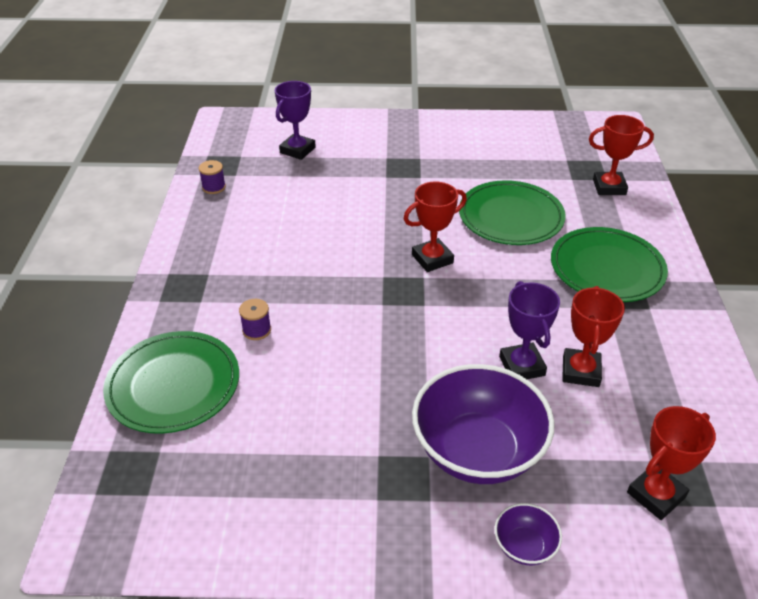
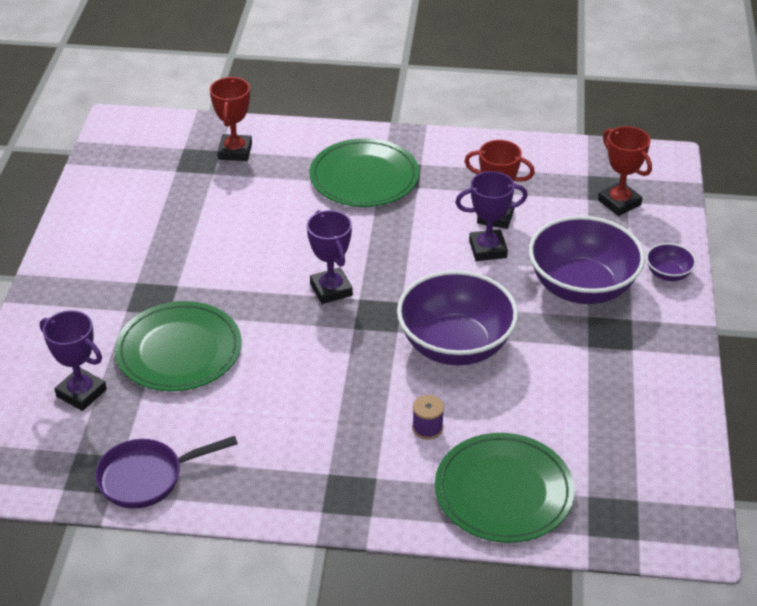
camera: 85 degrees left, 0 degrees up
(214, 187) = (147, 477): purple spool -> purple pan
(367, 345) = (455, 345): none -> purple bowl
(432, 259) = (331, 289): red trophy -> purple trophy
(511, 217) = (271, 226): green plate -> green plate (179, 351)

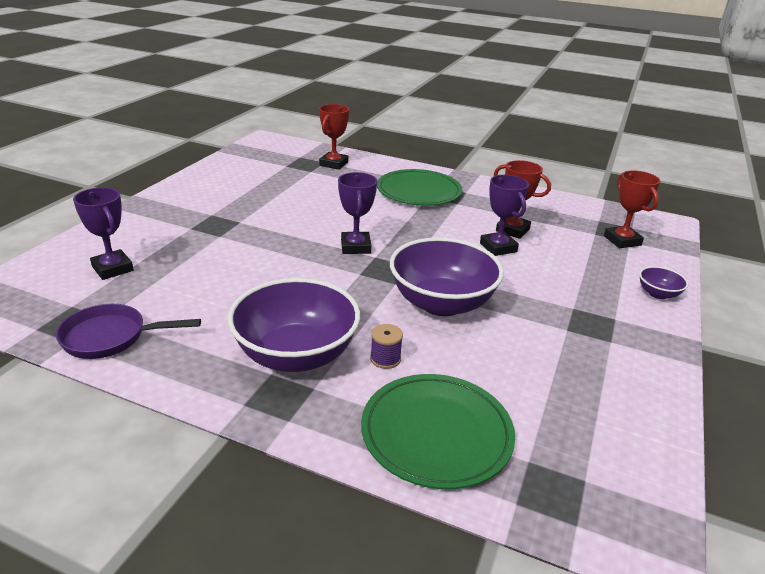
camera: 15 degrees right, 10 degrees down
(179, 351) = (209, 259): green plate -> none
(487, 249) = (498, 247): purple trophy -> purple trophy turned 60 degrees clockwise
(581, 287) = (573, 287): purple bowl -> purple bowl (296, 355)

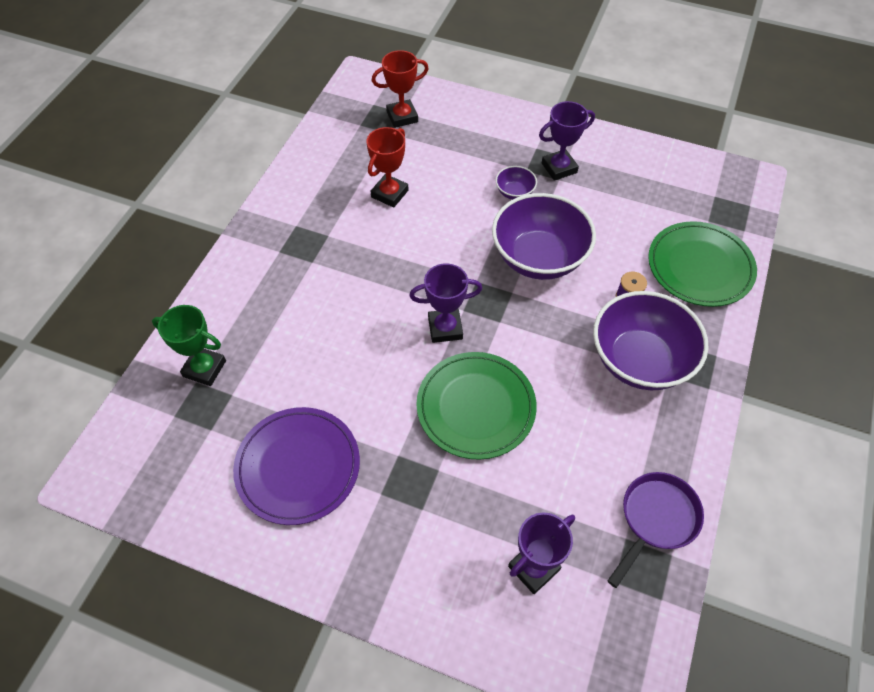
camera: 90 degrees left, 25 degrees up
(111, 337) = (656, 519): purple pan -> purple pan turned 135 degrees counterclockwise
(246, 189) = (298, 467): none -> purple plate
(333, 164) = (204, 368): red trophy -> green trophy
(419, 191) = (296, 271): green plate -> green plate (476, 407)
(498, 247) = (429, 209): purple trophy -> purple trophy (559, 168)
(658, 294) = (493, 115): purple bowl -> purple bowl (514, 192)

